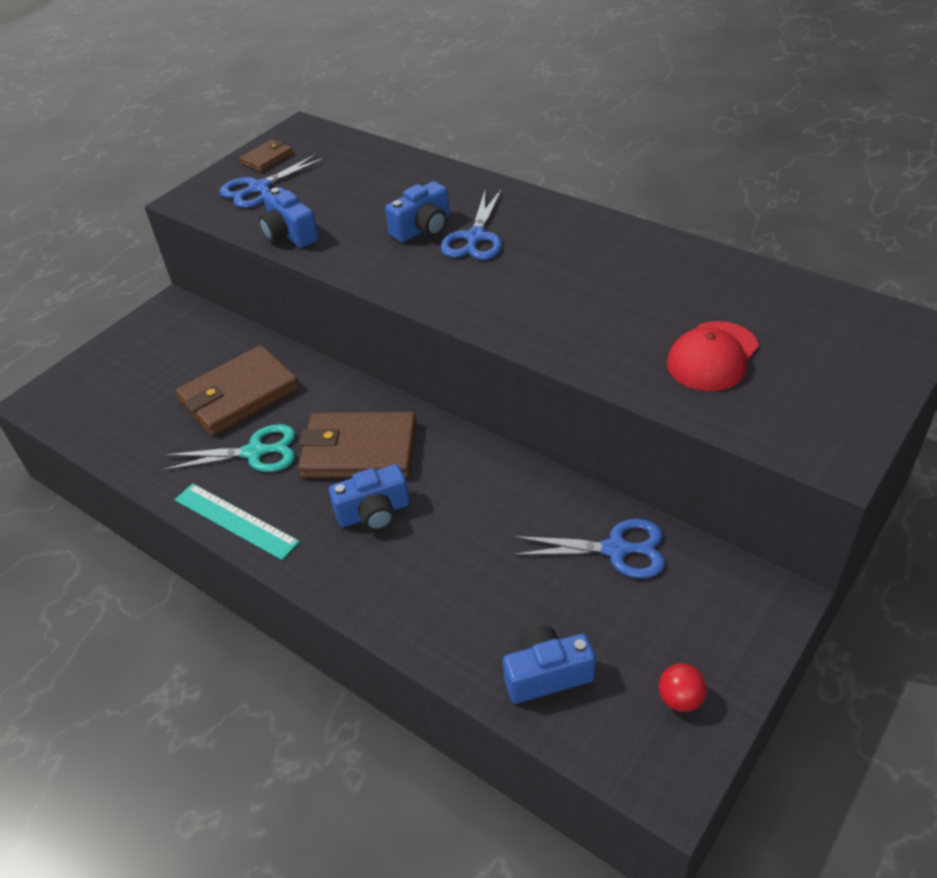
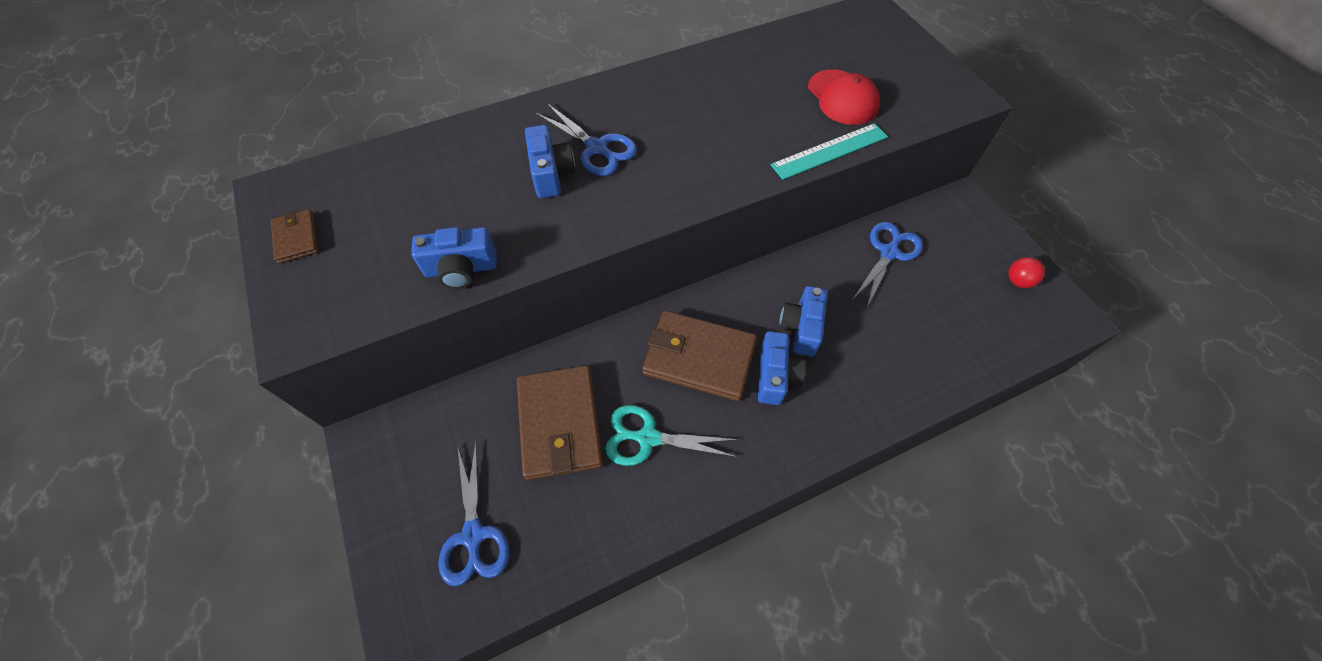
camera: 65 degrees left, 15 degrees up
(235, 520) = (724, 483): turquoise ruler -> turquoise ruler (829, 151)
(255, 452) = (648, 438): turquoise scissors -> turquoise scissors turned 105 degrees counterclockwise
(259, 188) = (348, 265): blue scissors -> blue scissors (473, 535)
(359, 450) = (699, 358): brown wallet -> brown wallet turned 75 degrees clockwise
(547, 675) = (975, 338): blue camera -> blue camera (801, 328)

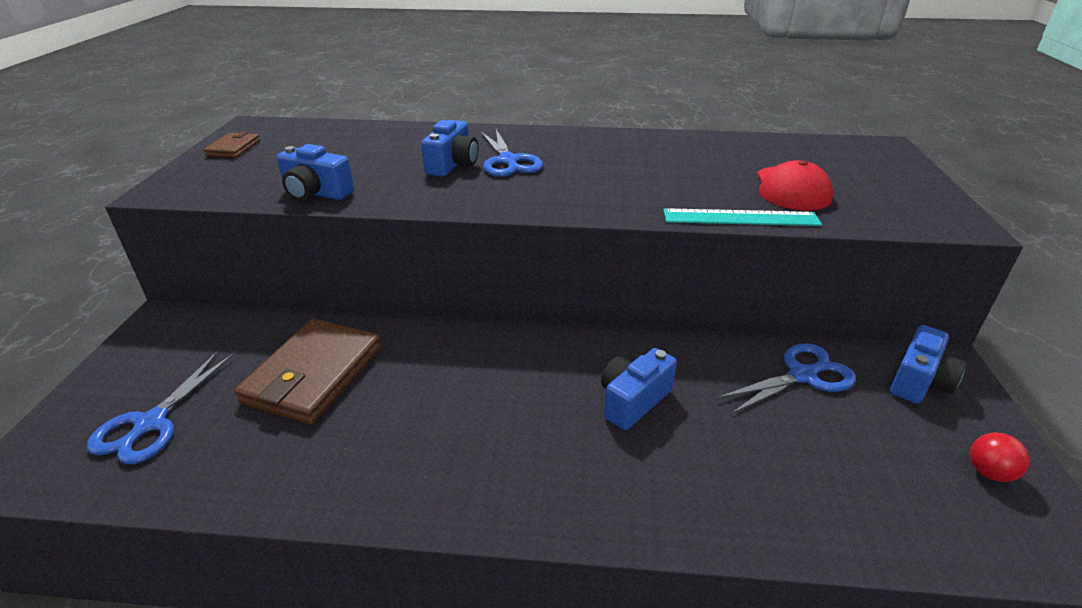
camera: 30 degrees right, 25 degrees down
(648, 438) = (379, 422): turquoise scissors -> none
(699, 358) = (496, 380): brown wallet -> none
(775, 376) = (565, 430): blue camera -> blue camera (919, 381)

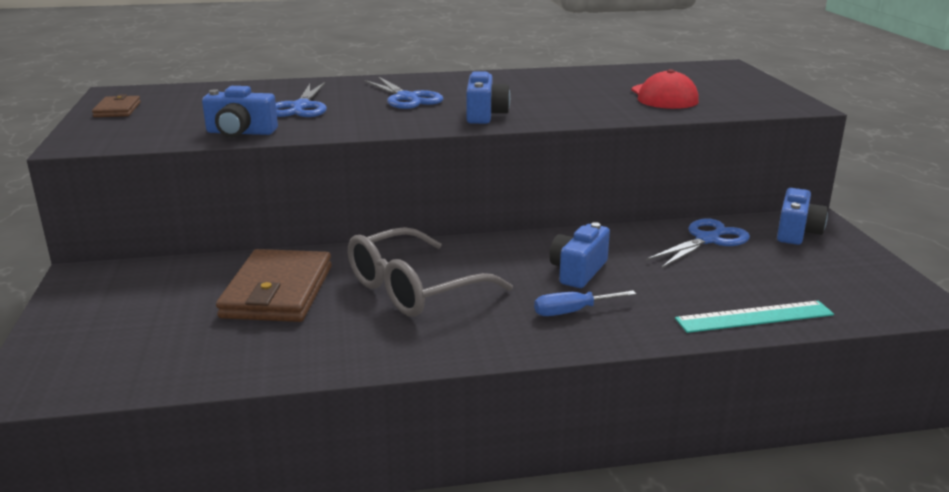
camera: 15 degrees left, 10 degrees down
(151, 423) = (139, 342): blue scissors -> blue scissors (301, 107)
(446, 396) = (414, 289): none -> grey glasses
(452, 164) = (356, 104): blue camera -> blue camera (484, 115)
(601, 467) = (572, 311): none -> blue screwdriver
(740, 218) = (632, 116): turquoise ruler -> turquoise ruler (754, 317)
(989, 472) = (861, 274): red ball -> none

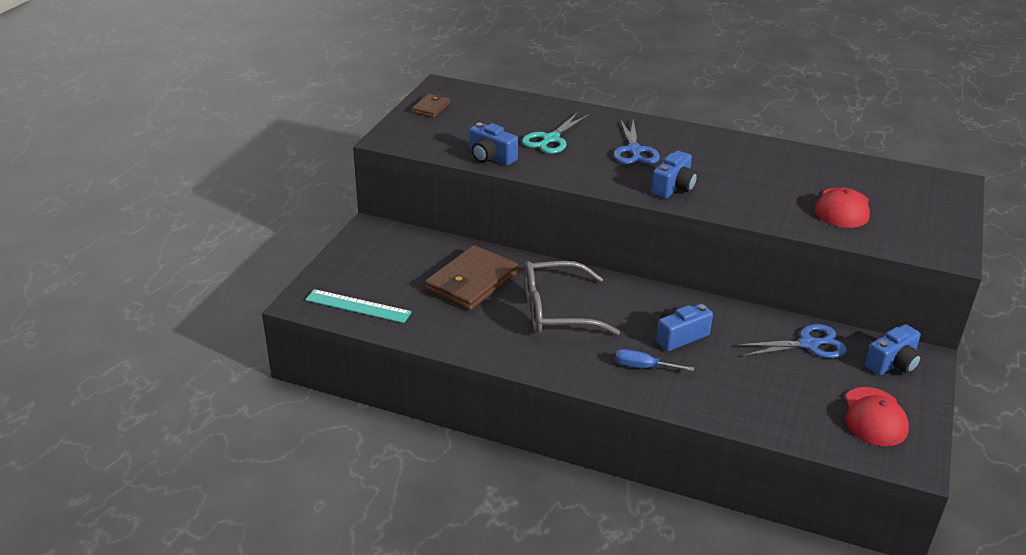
camera: 30 degrees right, 10 degrees up
(301, 107) = (551, 139): blue scissors -> turquoise scissors
(754, 317) = (767, 420): turquoise ruler -> turquoise ruler (358, 306)
(842, 279) = (874, 417): none -> red cap

